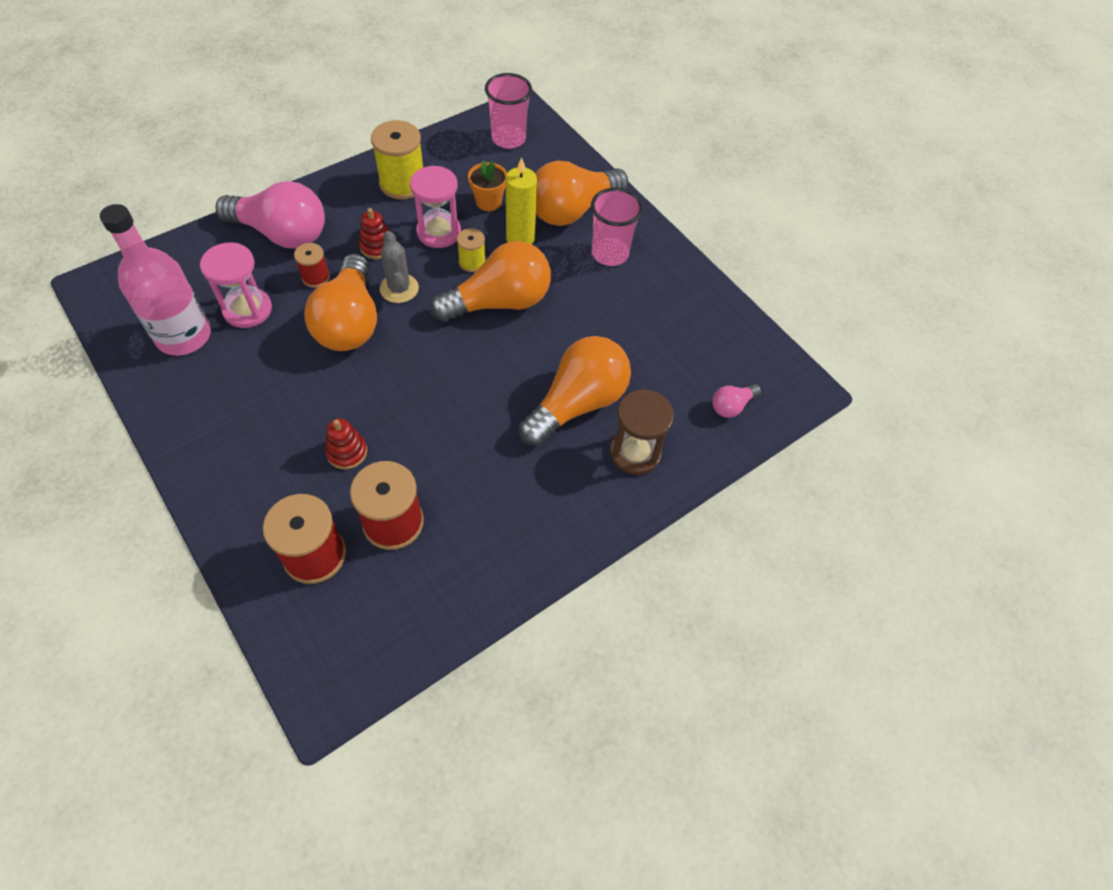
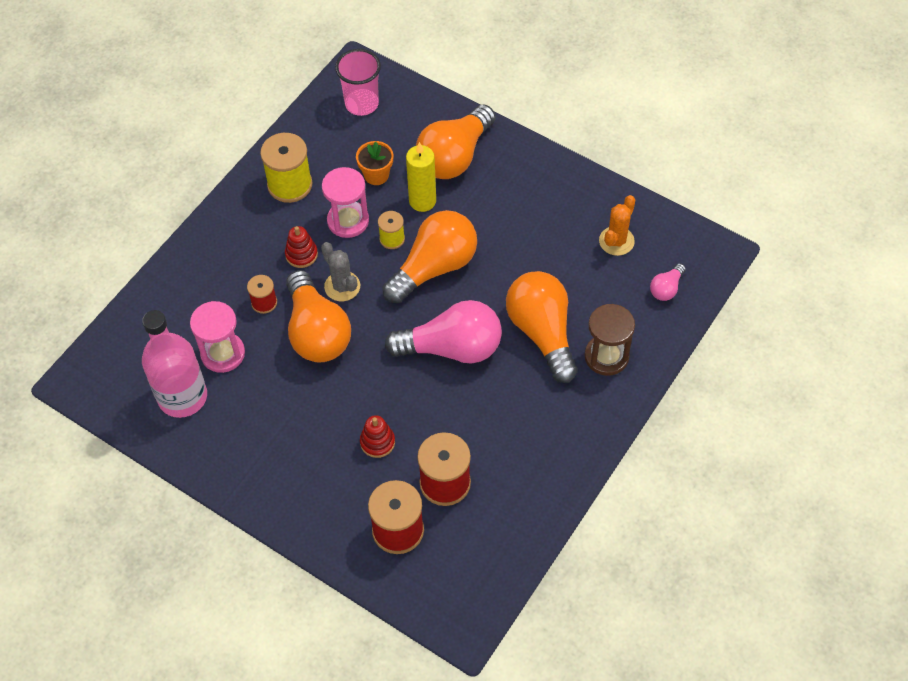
camera: 15 degrees left, 0 degrees up
(282, 234) = (210, 273): pink light bulb -> pink light bulb (452, 348)
(577, 403) = (542, 332): orange light bulb -> orange light bulb turned 45 degrees counterclockwise
(609, 254) = (506, 187): pink cup -> none
(698, 341) = (616, 241): none -> orange cactus

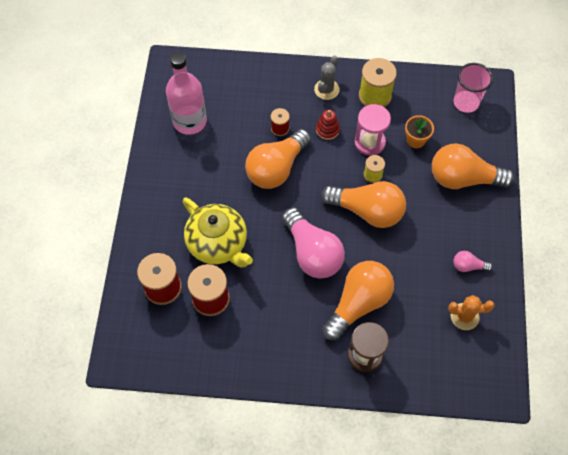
camera: 60 degrees right, 5 degrees up
(223, 353) = (231, 126): pink hourglass -> none
(342, 286) = (318, 165): grey cactus -> grey cactus (326, 89)
(377, 442) = (218, 244): red stacking toy -> yellow teapot
(422, 201) = (414, 177): yellow candle -> none
(666, 288) = (446, 370): pink light bulb -> pink light bulb (468, 266)

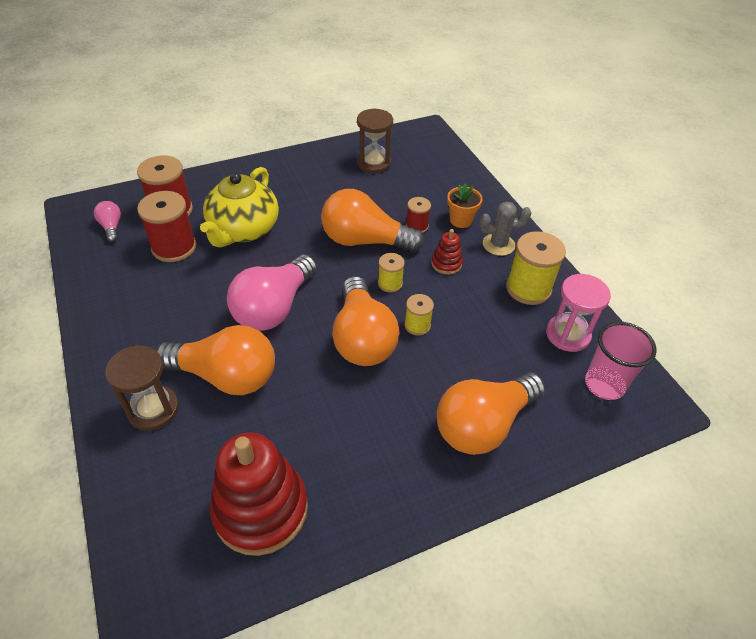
camera: 60 degrees right, 15 degrees down
(190, 121) = (373, 163): pink bottle -> brown hourglass
(327, 172) = (390, 283): none -> yellow spool
(369, 142) = (460, 306): pink hourglass -> pink hourglass (567, 334)
(416, 140) = (500, 350): orange flower pot -> orange flower pot (461, 220)
(463, 178) = (483, 425): orange light bulb -> orange light bulb turned 105 degrees counterclockwise
(464, 316) = (261, 509): orange cactus -> red stacking toy
(468, 266) = (346, 483): pink light bulb -> pink light bulb (111, 227)

